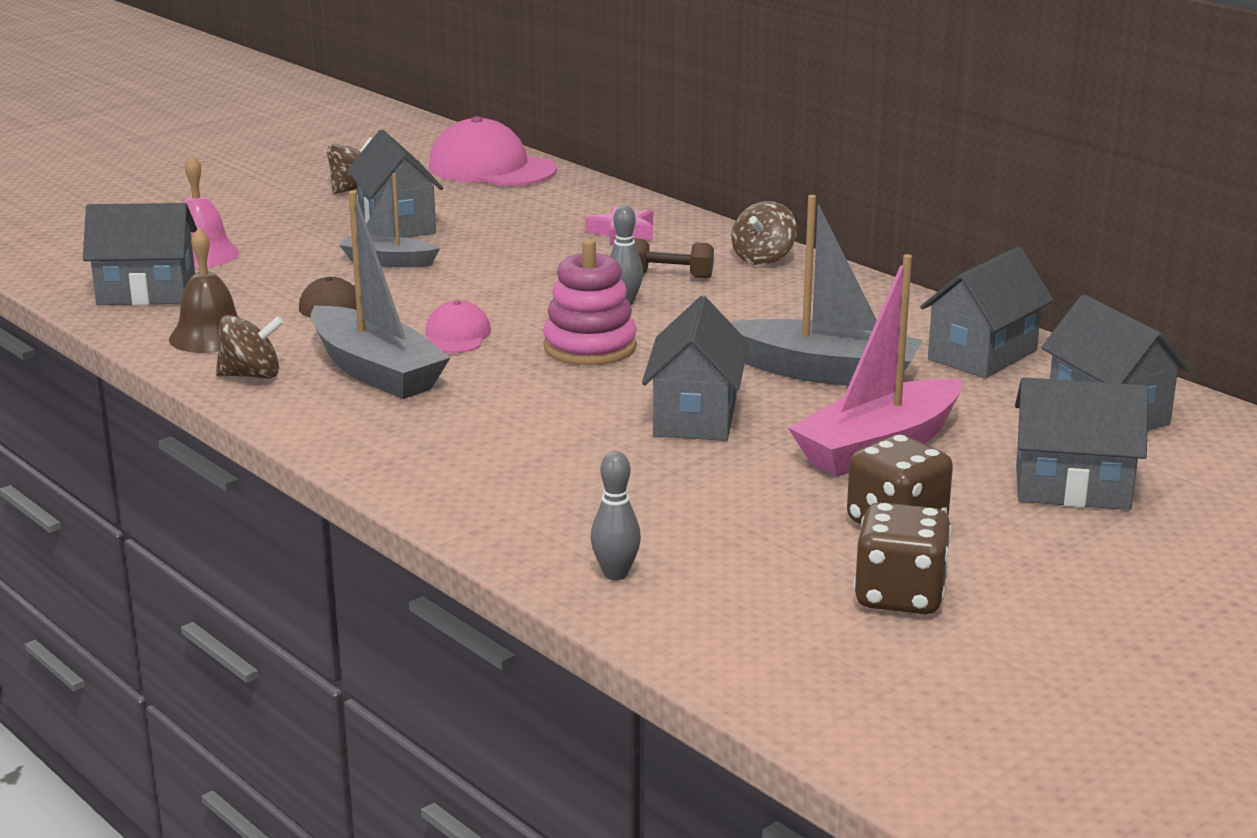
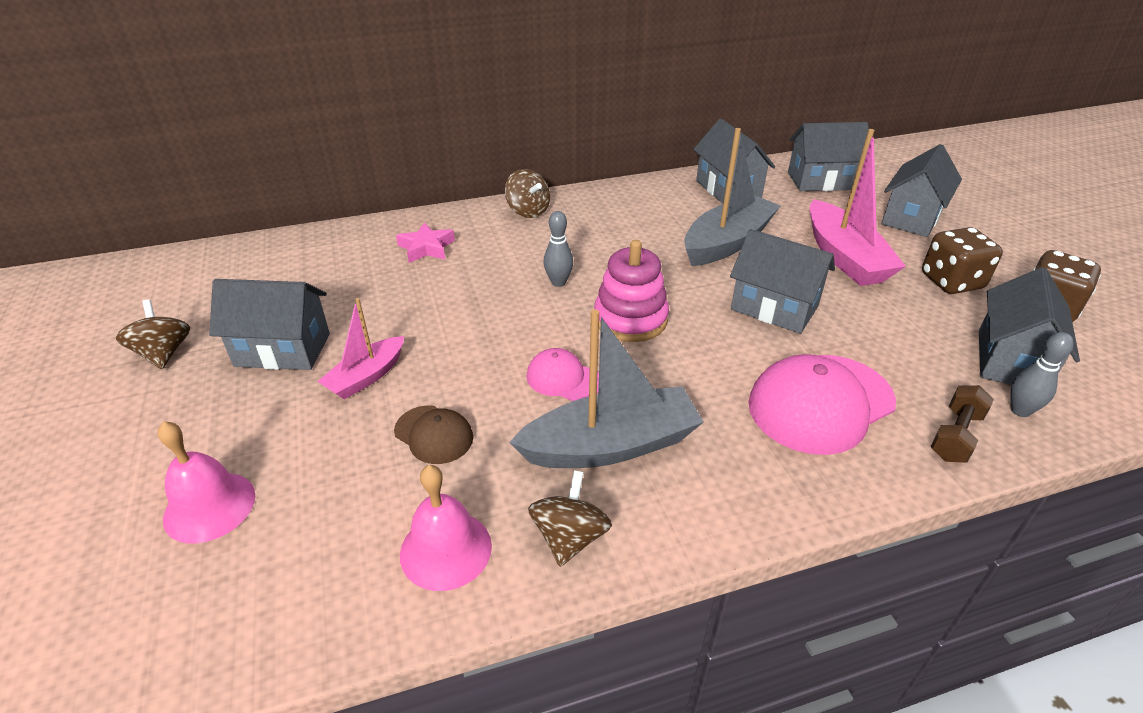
camera: 65 degrees left, 15 degrees up
(147, 292) = (273, 582): grey house -> grey house (1010, 360)
(210, 336) = (446, 549): brown bell -> pink bell
(388, 261) = (366, 376): grey boat -> pink boat
(491, 168) = (218, 268): pink cap -> pink cap (820, 403)
(669, 275) = (525, 252): brown dumbbell -> brown dumbbell (955, 436)

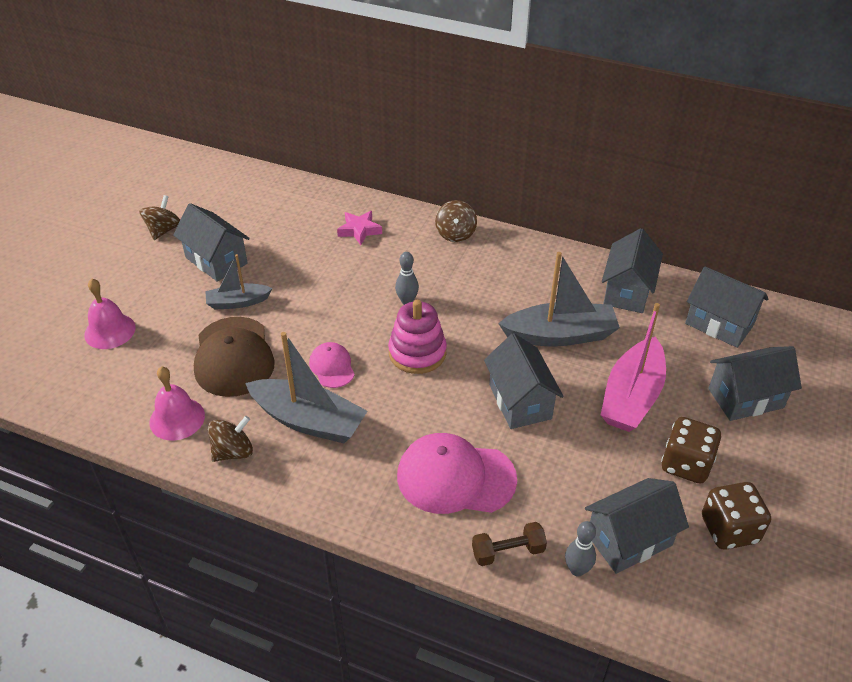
camera: 40 degrees right, 5 degrees up
(366, 376) = (238, 302): pink boat -> grey boat
(434, 434) = (233, 357): brown cap -> brown cap, size x1.90

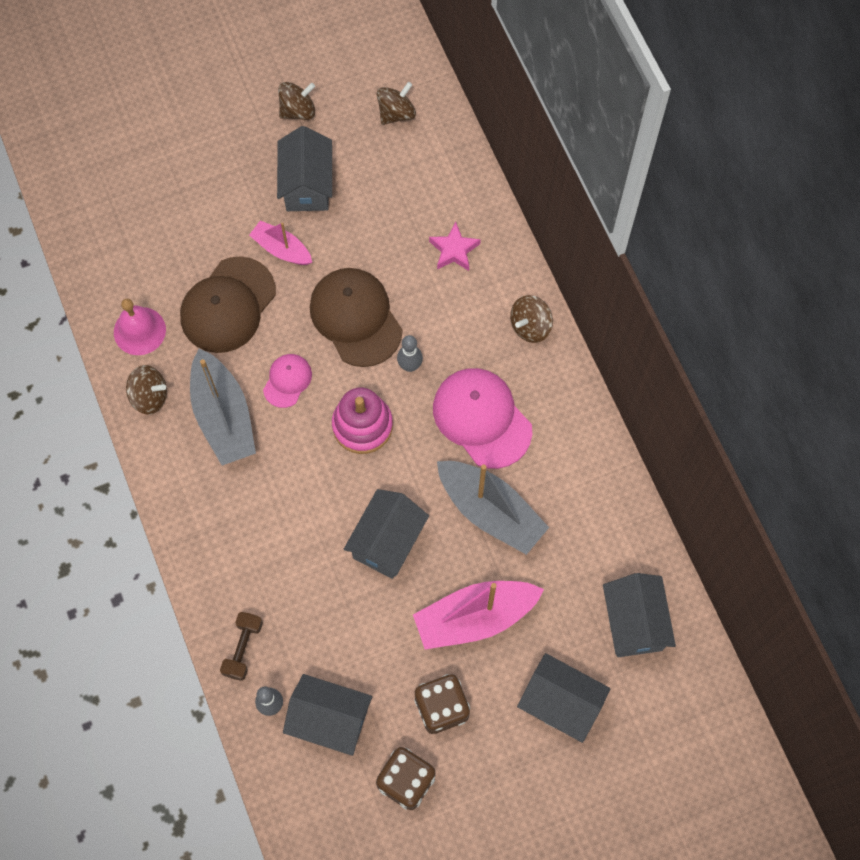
camera: 45 degrees right, 25 degrees up
(110, 331) = (165, 197): pink bell -> none
(236, 194) = (396, 113): none -> brown spinning top
(238, 302) = (282, 249): grey boat -> pink boat
(338, 302) = (356, 318): none -> brown cap
(455, 477) = (271, 560): pink cap -> pink cap (482, 418)
(508, 551) = (243, 648): brown dumbbell -> brown dumbbell turned 75 degrees clockwise
(627, 291) = (600, 520): grey house -> none

